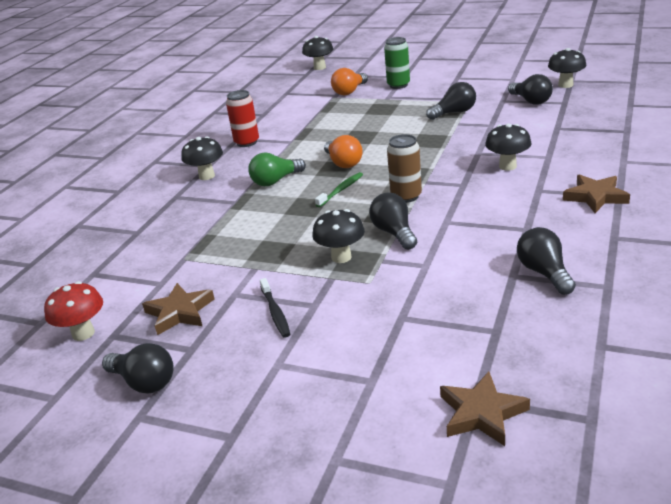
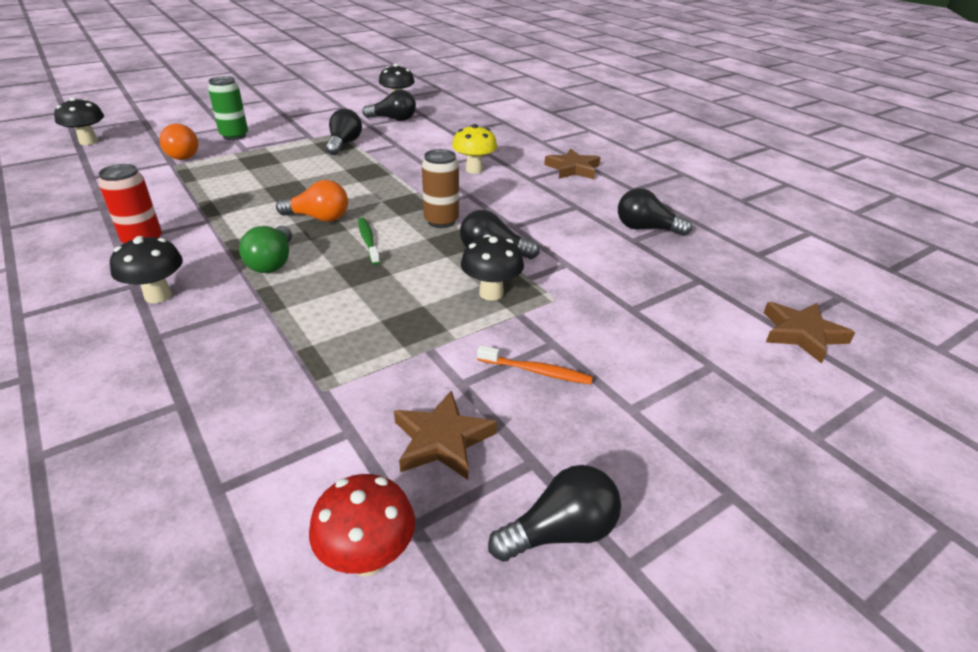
camera: 60 degrees left, 5 degrees up
(275, 312) = (536, 371): black toothbrush -> orange toothbrush
(507, 166) = (474, 170): black mushroom -> yellow mushroom

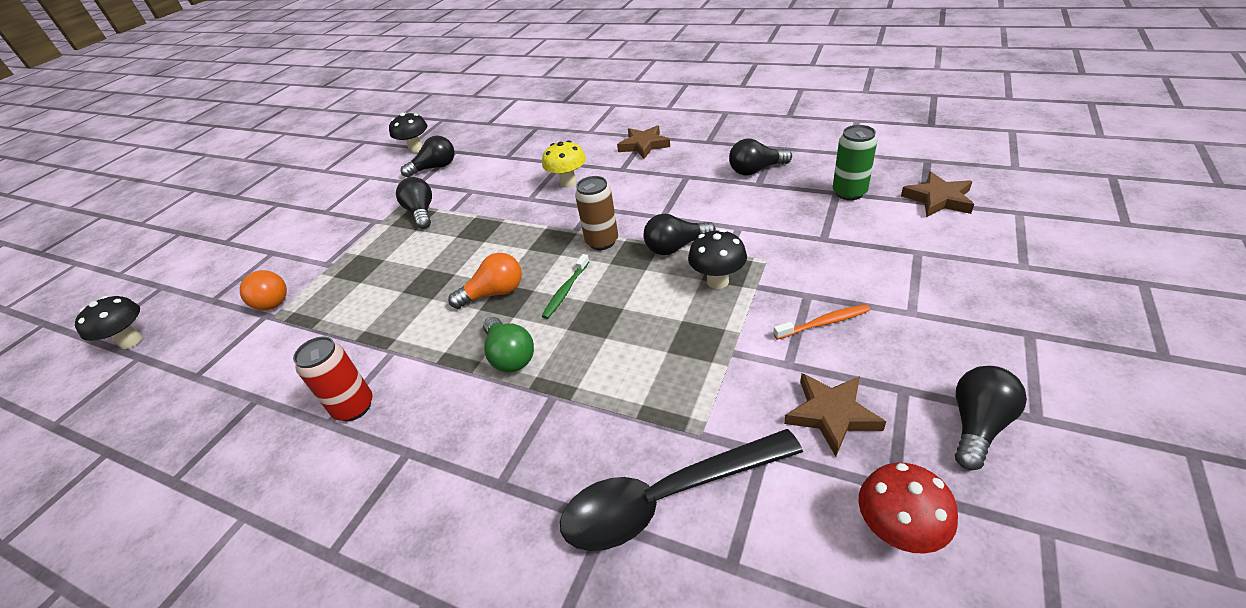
camera: 25 degrees left, 5 degrees up
(158, 296) = (447, 447): black mushroom -> none
(234, 136) = (296, 256): green can -> green can (849, 193)
(239, 415) = (665, 498): none -> black spoon
(368, 241) = (566, 291): green toothbrush -> green toothbrush turned 105 degrees counterclockwise

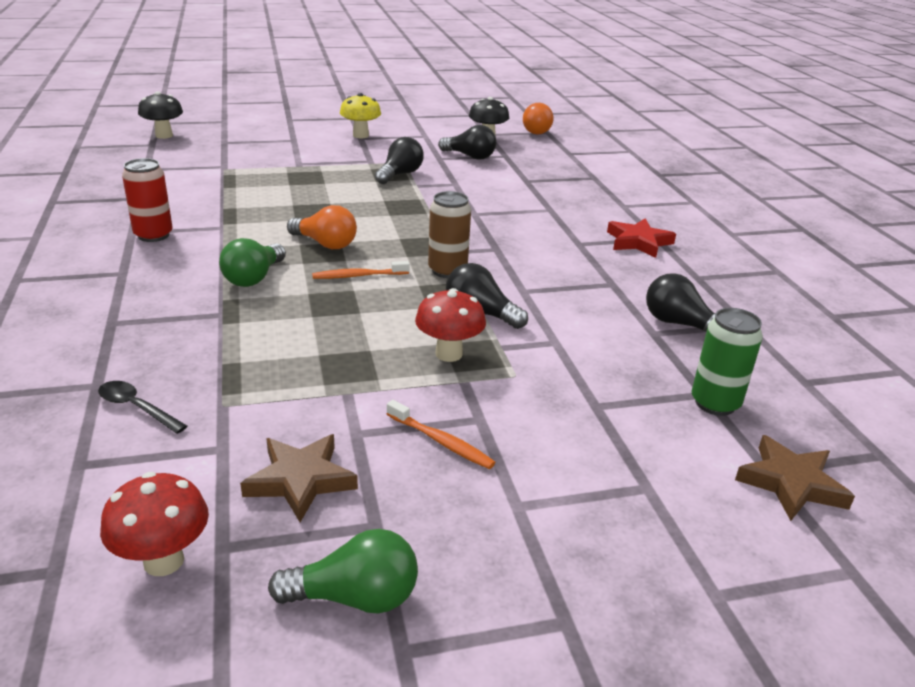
camera: 45 degrees right, 10 degrees down
(269, 301) = (239, 161): orange light bulb -> orange light bulb (536, 131)
(566, 291) = (358, 276): green toothbrush -> orange toothbrush
(568, 183) = (521, 224): yellow mushroom -> yellow mushroom (360, 135)
(644, 145) = (638, 242): brown star -> red star
(665, 498) = (136, 407): black spoon -> black spoon, size x0.45
(717, 281) = (449, 354): black mushroom -> red mushroom
(977, 425) = (355, 597): black light bulb -> green light bulb

